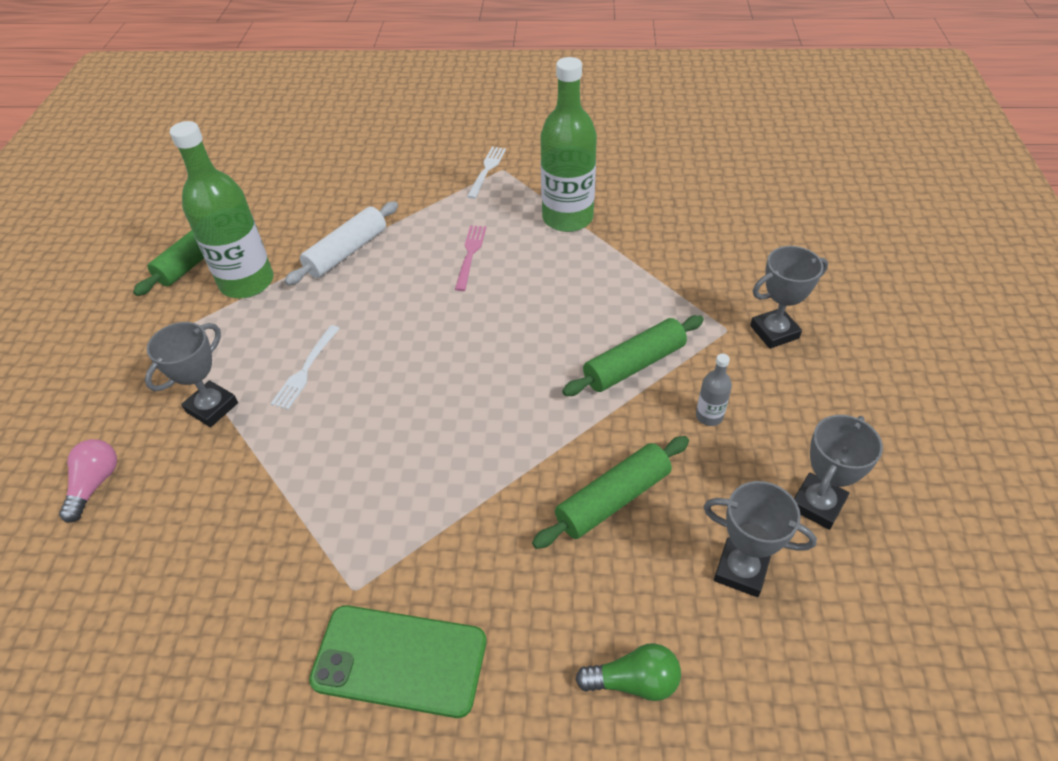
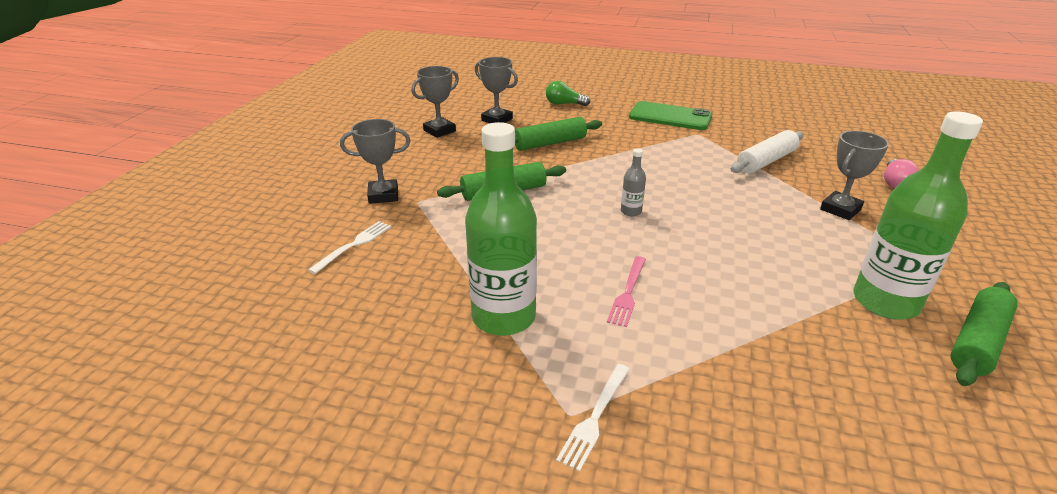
camera: 170 degrees left, 15 degrees down
(305, 370) = (773, 221): white fork -> white fork (354, 244)
(346, 252) = (779, 319): white rolling pin -> white rolling pin (766, 161)
(709, 416) = (470, 164): grey bottle -> grey bottle (631, 211)

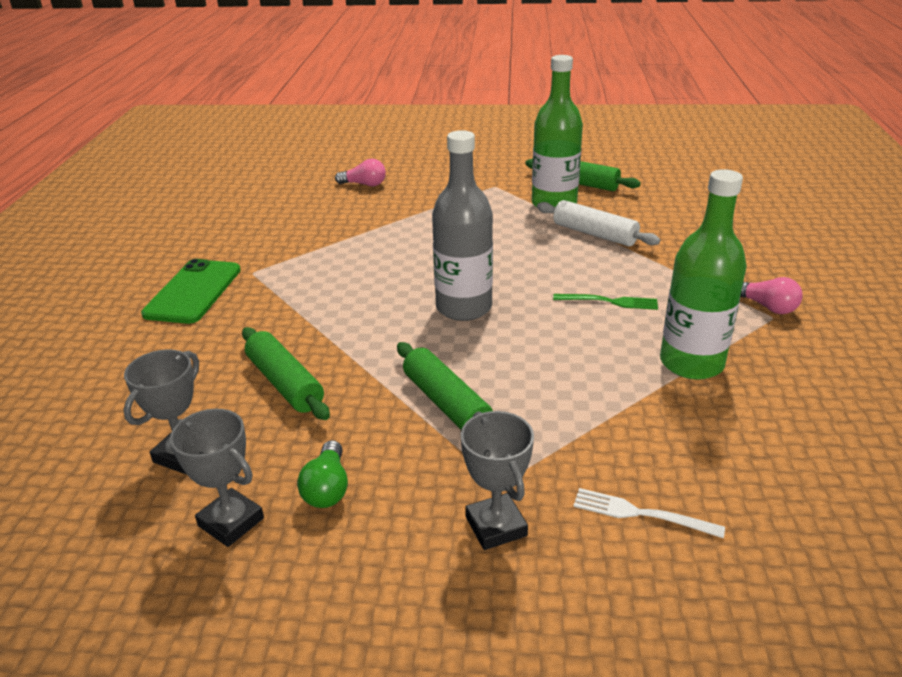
camera: 100 degrees left, 0 degrees up
(564, 104) = (122, 387): green light bulb -> green light bulb (327, 488)
(594, 419) = (767, 307): white fork -> pink light bulb
(628, 293) = (610, 302): pink fork -> green fork
(631, 211) = (464, 308): grey bottle -> grey bottle, size x2.36
(766, 161) = (327, 235): white rolling pin -> white rolling pin (594, 234)
(840, 209) = (421, 209): grey trophy -> none

